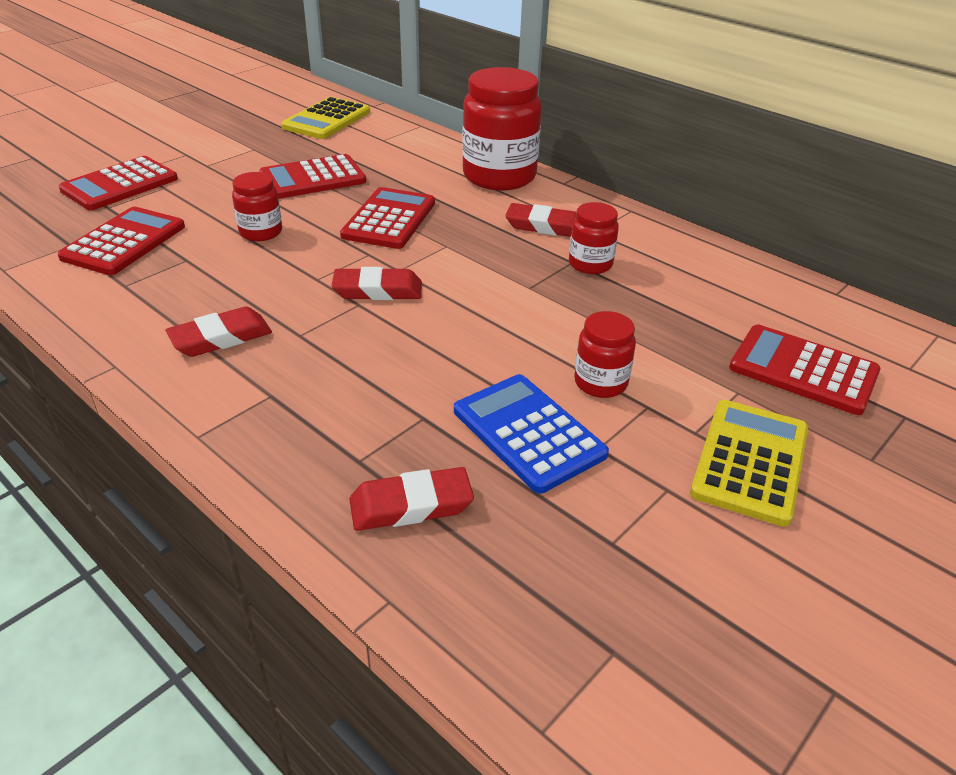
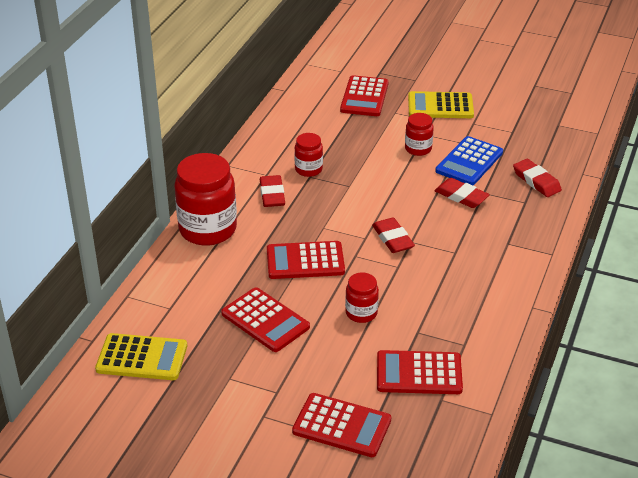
camera: 110 degrees left, 0 degrees up
(221, 338) = (480, 279): red eraser -> red eraser (461, 196)

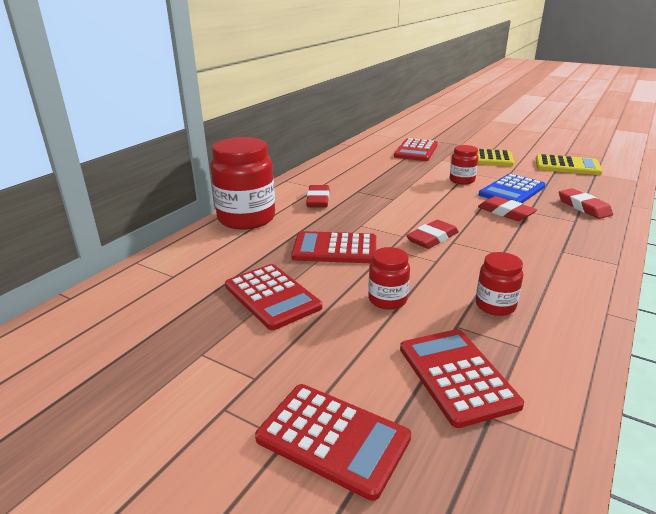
camera: 10 degrees right, 10 degrees down
(142, 358) = (111, 320): yellow calculator -> yellow calculator (567, 166)
(308, 169) = (357, 187): red jar -> red jar (495, 305)
(392, 239) = (432, 238): red eraser -> red eraser turned 60 degrees clockwise
(419, 373) = (457, 376): red calculator -> red calculator turned 60 degrees clockwise

